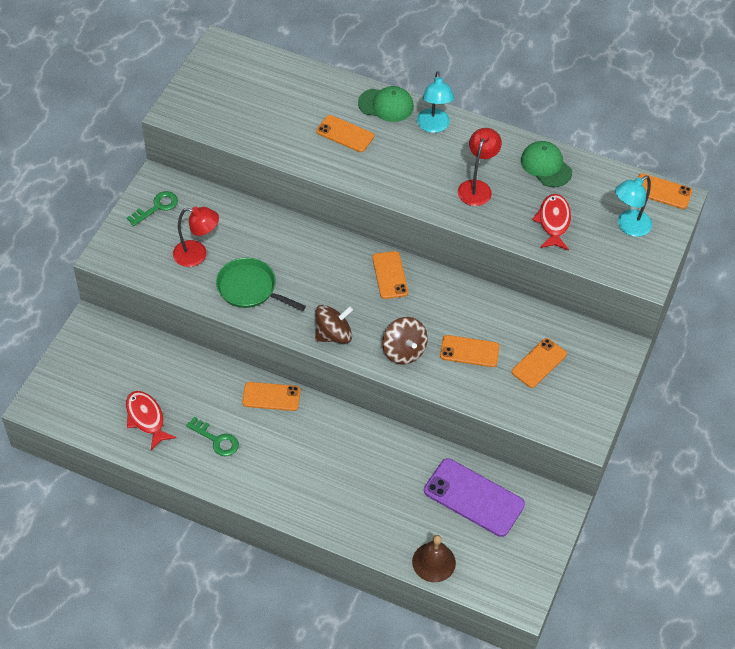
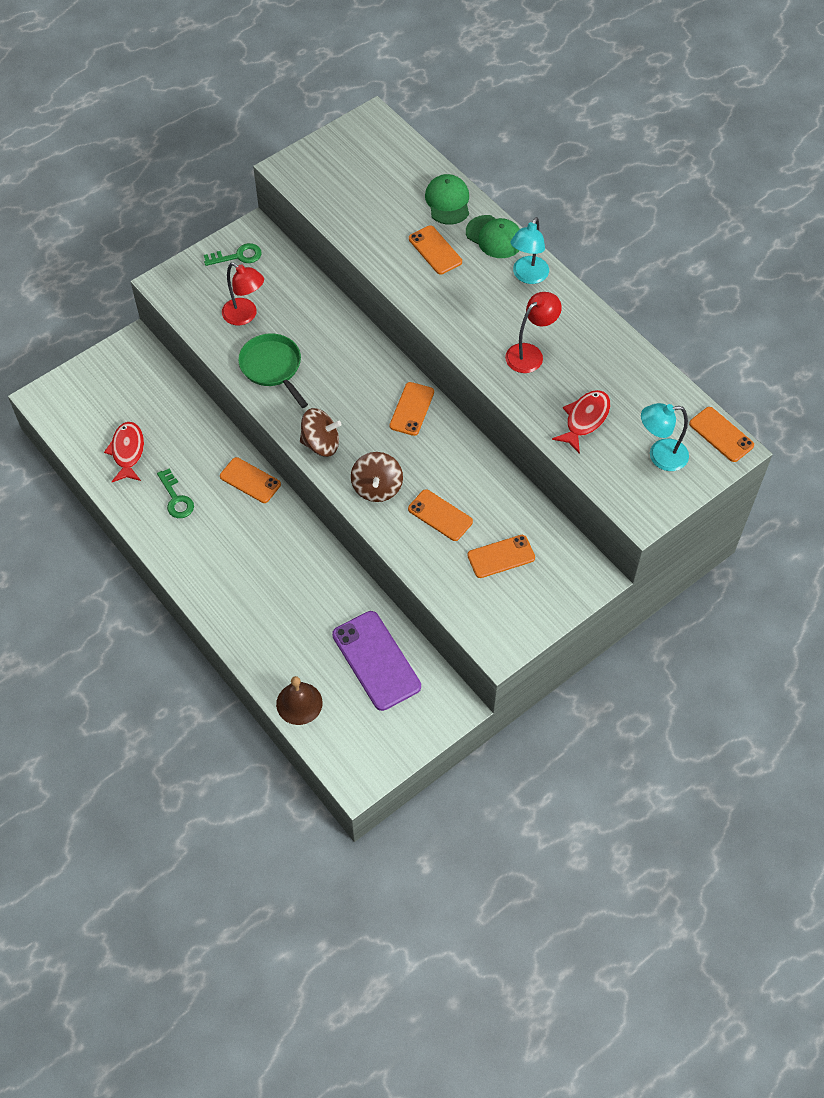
camera: 30 degrees right, 5 degrees up
(546, 166) = (615, 360): green cap -> green cap (448, 201)

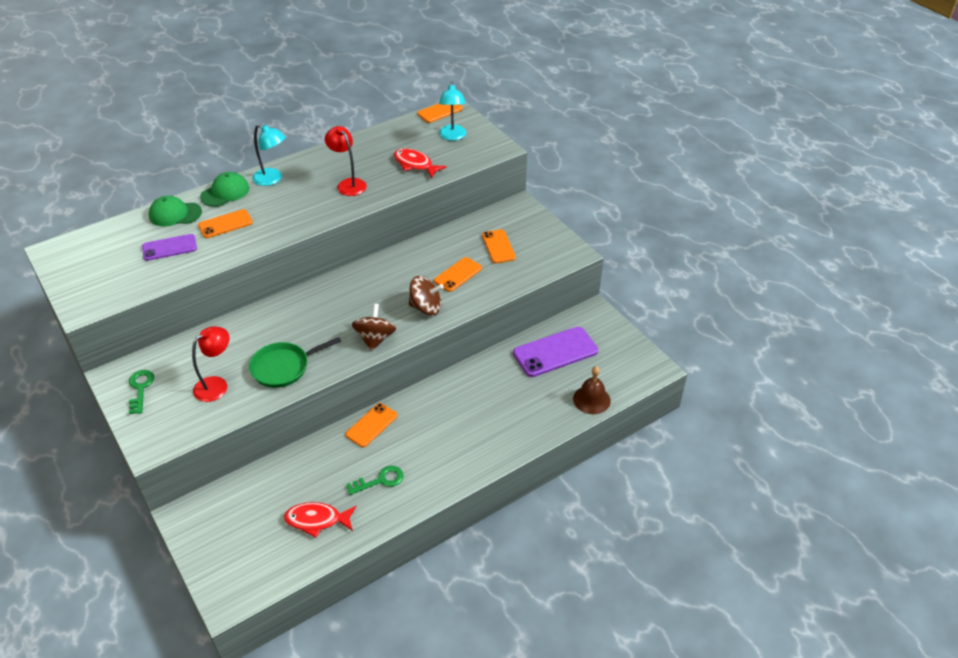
camera: 85 degrees left, 15 degrees down
(388, 211) = (169, 248): none -> purple phone
(412, 409) = (353, 283): orange phone -> none

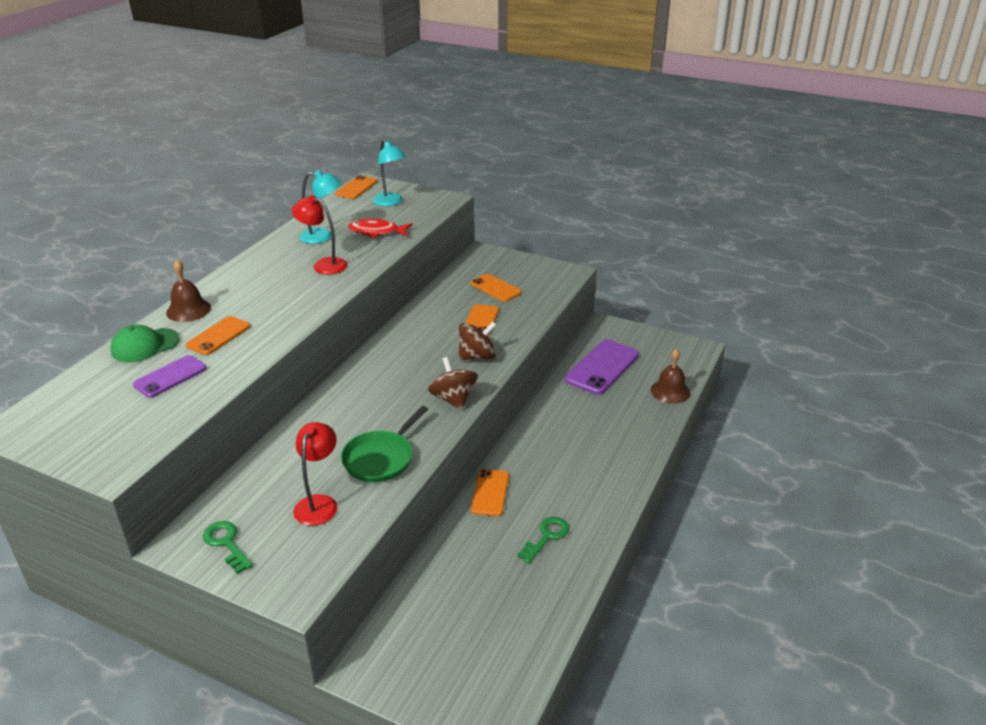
camera: 30 degrees left, 10 degrees down
(225, 192) = (188, 310): green cap -> brown bell
(272, 179) = (233, 284): turquoise lamp -> turquoise lamp (322, 236)
(317, 520) = (517, 602): red fish -> none

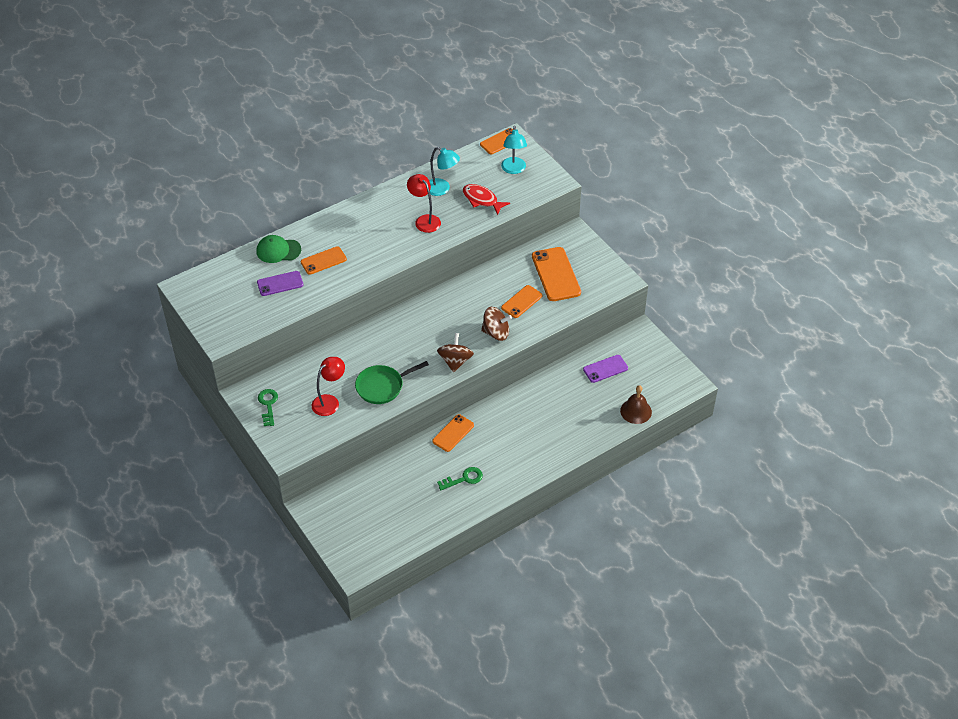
camera: 30 degrees right, 15 degrees up
(188, 310) = (318, 229): brown bell -> none
(495, 288) = (556, 274): orange phone -> orange phone, size x1.63
(602, 367) = (605, 369): purple phone -> purple phone, size x0.61

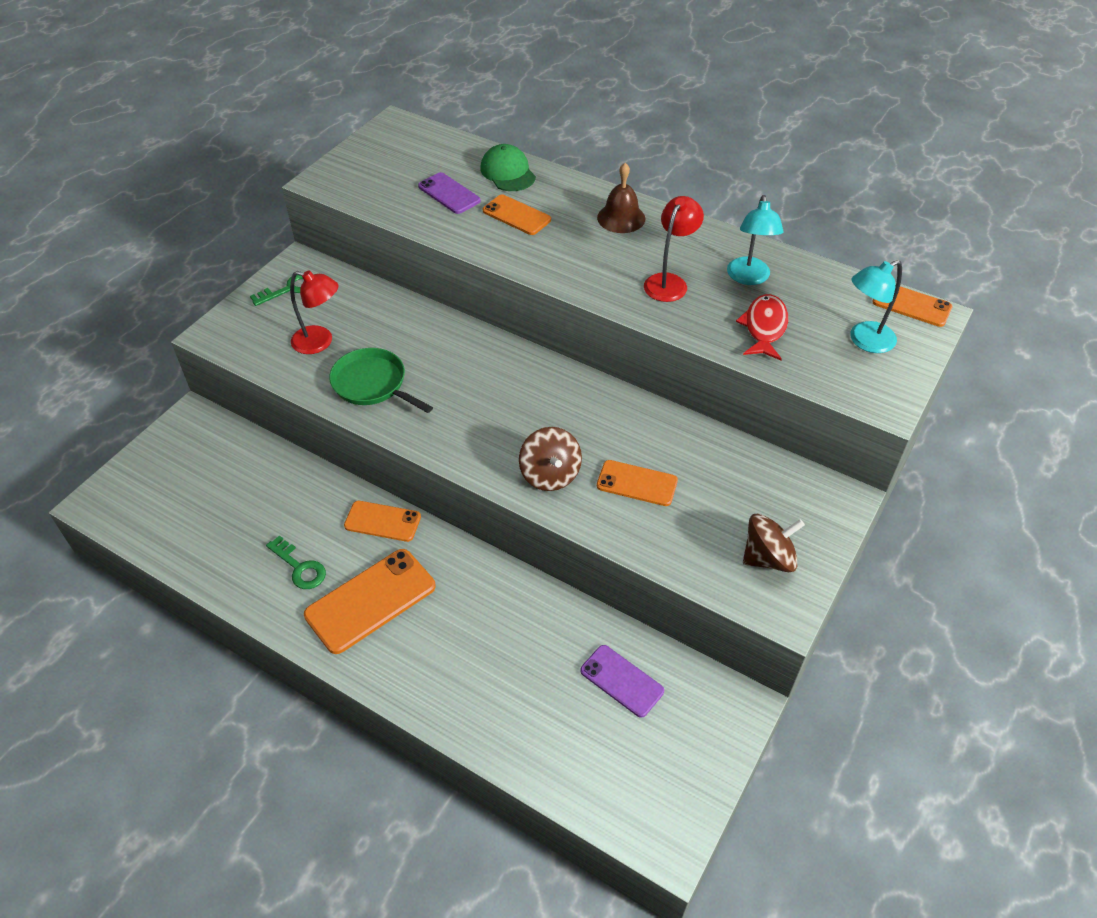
camera: 65 degrees right, 0 degrees up
(455, 361) = (463, 446): brown spinning top -> brown spinning top (768, 558)
(556, 274) = (728, 507): orange phone -> orange phone (370, 601)
(636, 411) = (551, 767): brown bell -> brown bell (621, 218)

